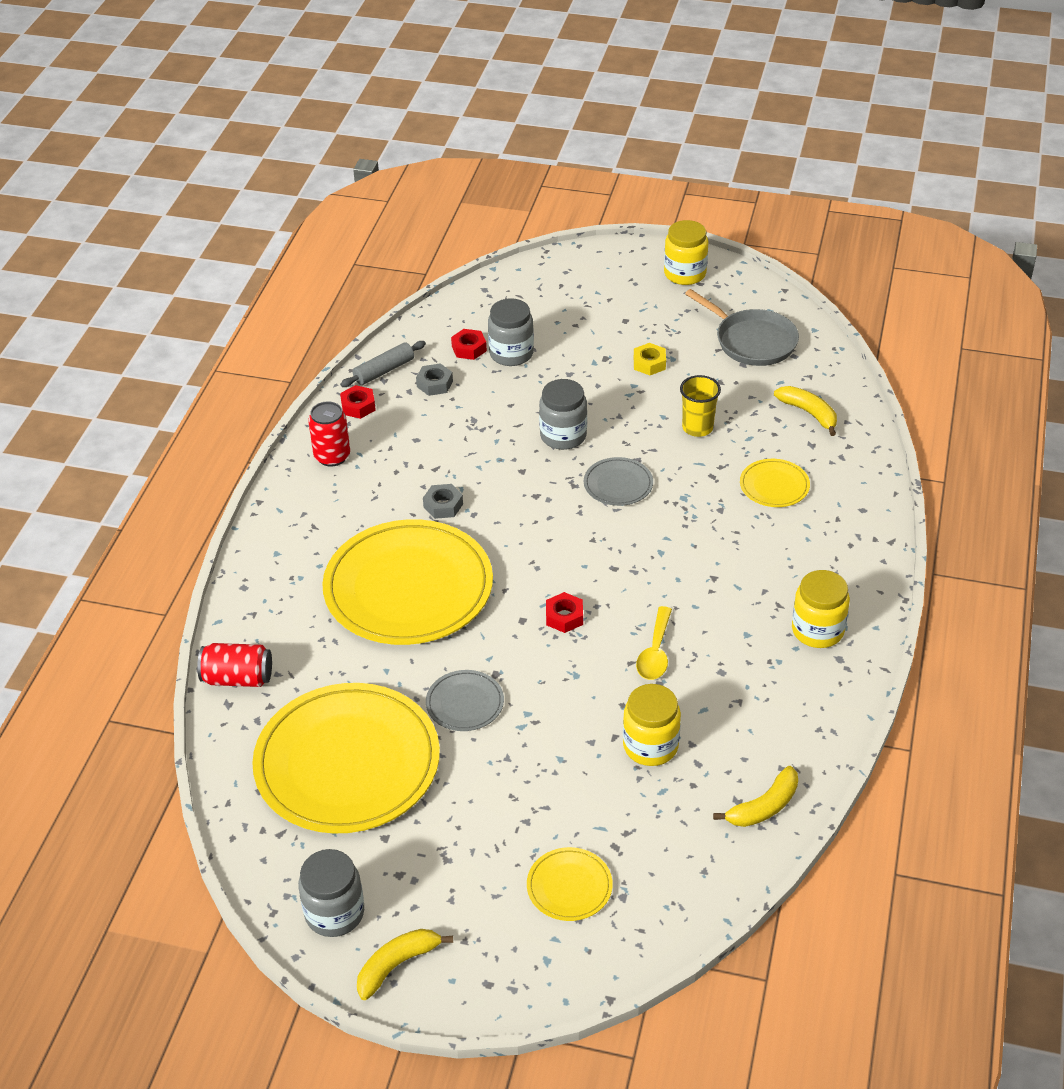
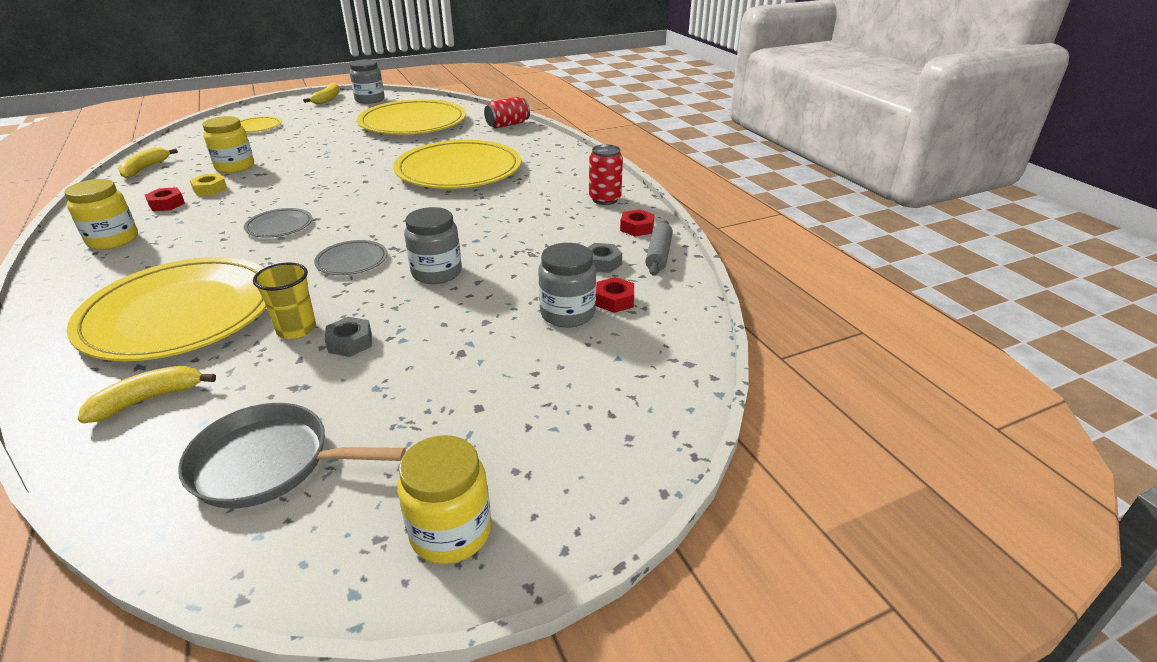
camera: 140 degrees right, 10 degrees down
(443, 505) = (486, 205): grey nut -> grey nut (350, 342)
(465, 703) = (369, 149): grey plate -> grey plate (279, 226)
(564, 617) = (335, 189): red nut -> red nut (167, 204)
(649, 363) = (402, 369): yellow nut -> yellow nut (210, 189)
(655, 652) = (253, 195): yellow spoon -> none
(774, 486) = (180, 313): yellow plate -> yellow plate, size x2.31
(809, 413) = (148, 400): yellow banana -> yellow banana turned 135 degrees clockwise

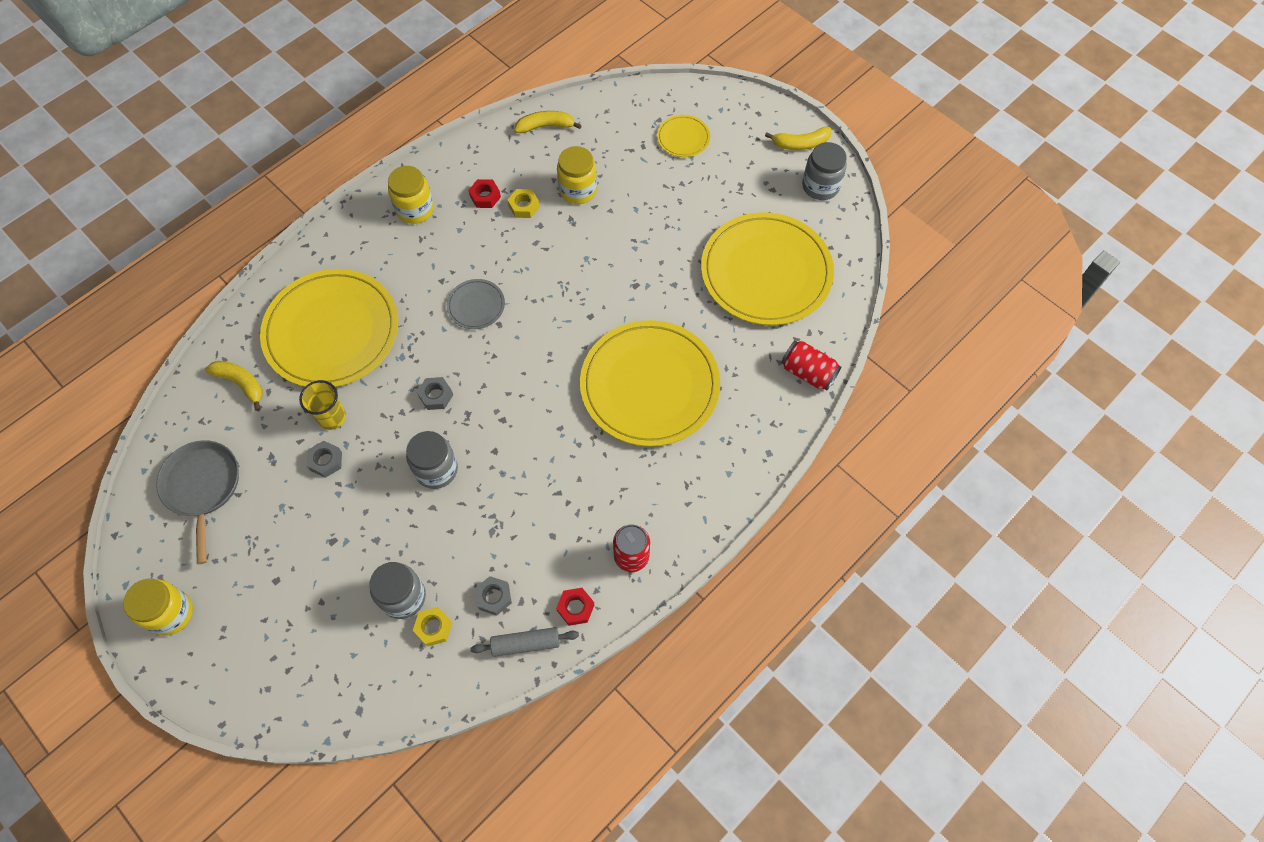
camera: 70 degrees right, 30 degrees up
(352, 261) = (436, 396): grey plate -> grey nut
(614, 300) = (433, 628): red nut -> yellow nut

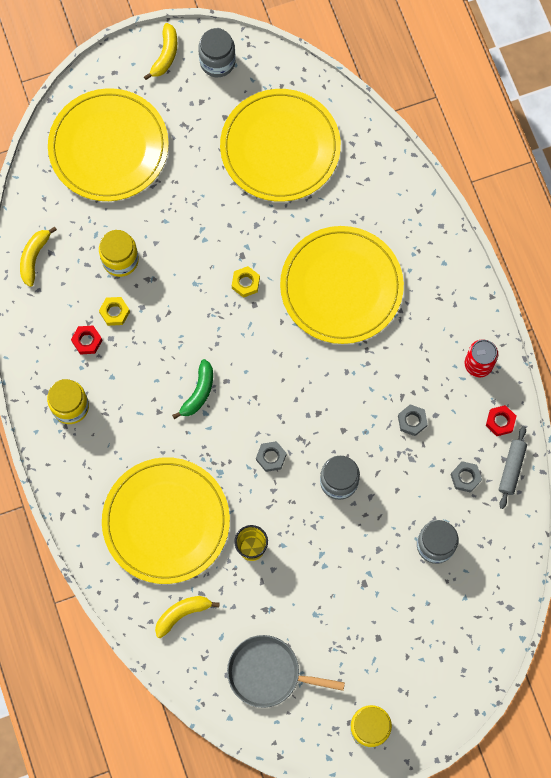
camera: 65 degrees left, 10 degrees up
(326, 461) = (290, 566): grey nut -> grey nut (412, 421)
(433, 628) = (470, 531): yellow nut -> yellow nut (245, 283)
(476, 305) = (198, 392): grey plate -> green banana
(683, 138) = (108, 147): yellow plate -> yellow plate, size x2.31
(808, 372) = (387, 162): red can -> none

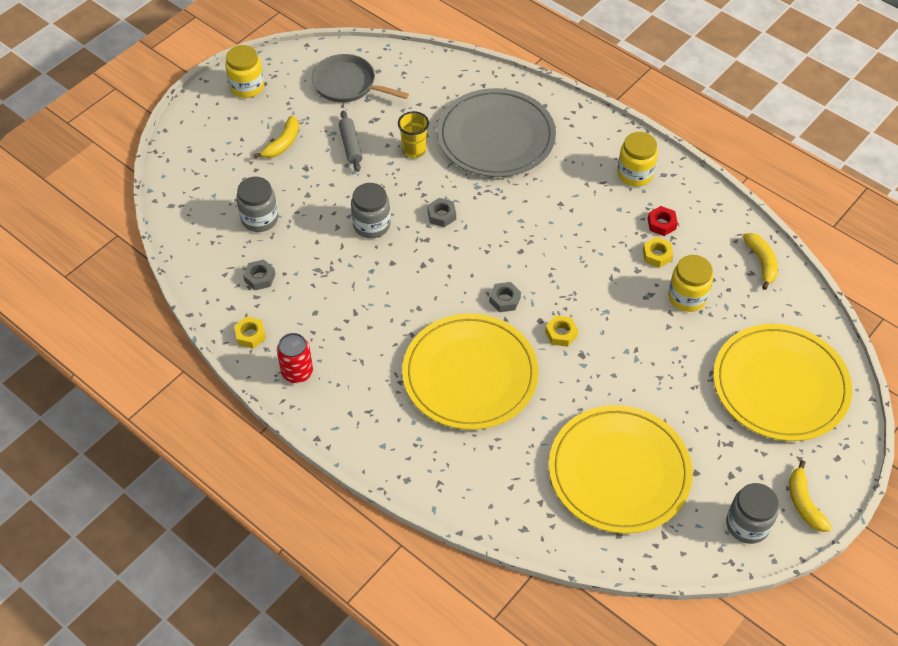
camera: 150 degrees right, 20 degrees down
(166, 521) = (496, 137): yellow plate -> grey plate
(182, 614) = (439, 89): yellow banana -> yellow banana (282, 143)
(198, 392) = (537, 232): green banana -> none
(268, 673) = (347, 84): grey pan -> grey pan turned 135 degrees counterclockwise
(412, 421) = (334, 298): grey nut -> grey nut (504, 300)
(500, 422) = (250, 335): red nut -> yellow nut
(512, 468) = (220, 303): grey rolling pin -> grey rolling pin (350, 145)

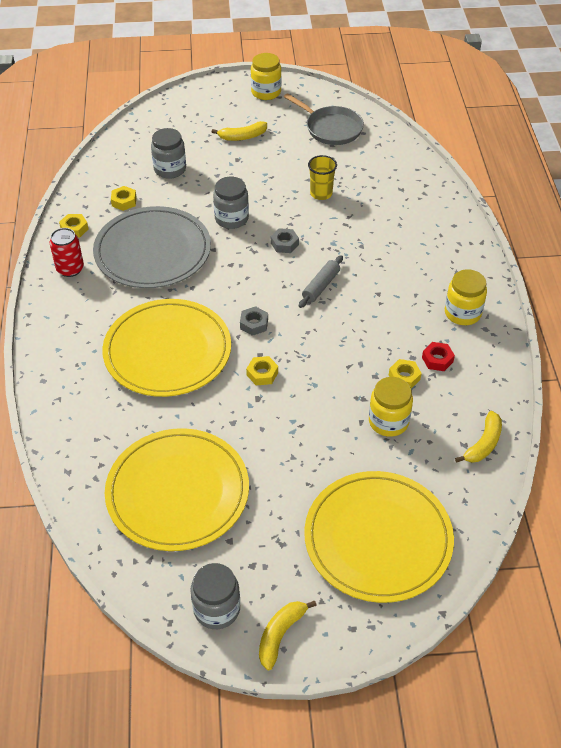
camera: 45 degrees right, 5 degrees down
(260, 278) = (124, 201): grey nut -> yellow nut
(347, 84) = (331, 128): grey pan -> grey pan turned 150 degrees clockwise
(350, 145) = (283, 164): grey rolling pin -> grey rolling pin (320, 286)
(496, 137) = (389, 222): grey plate -> grey plate (153, 251)

